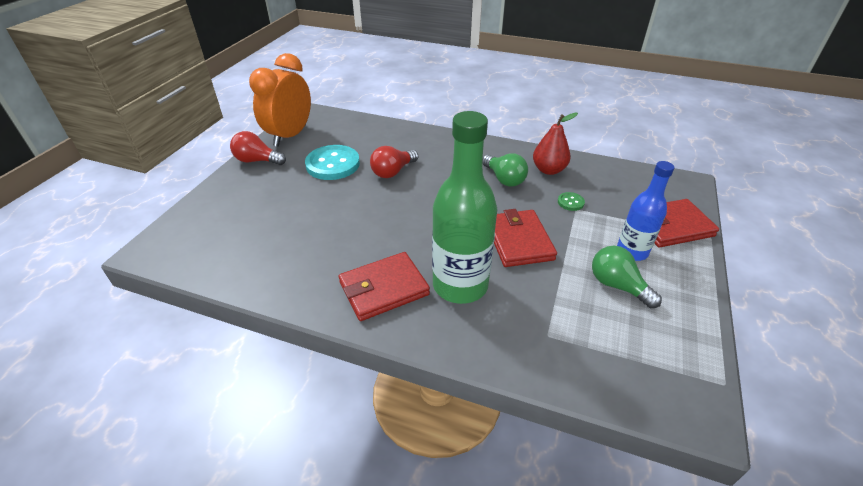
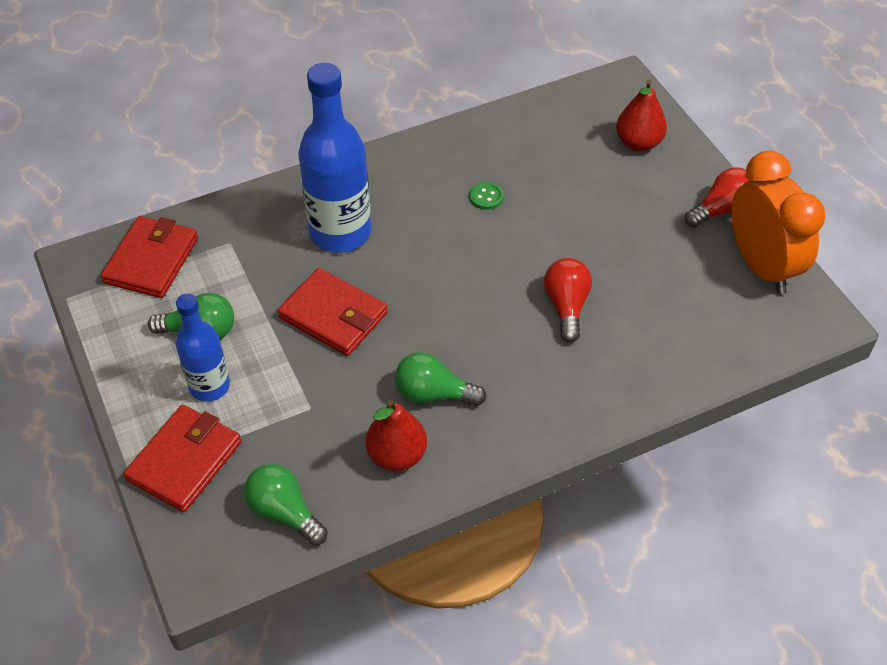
camera: 135 degrees right, 10 degrees up
(220, 212) = (638, 143): none -> red pear
(333, 164) = (643, 266): turquoise button -> none
(384, 289) = (398, 186): red wallet -> red wallet (151, 260)
(460, 285) = (340, 232): green bottle -> blue bottle
(570, 202) = (324, 414): green button -> green button (486, 197)
(626, 180) = (284, 512): none -> green light bulb

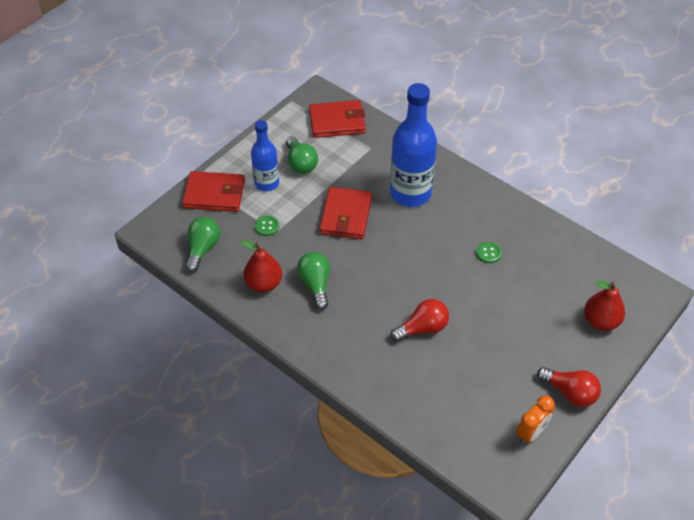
camera: 65 degrees right, 0 degrees up
(293, 415) = (267, 226): none -> green button
(761, 266) = (531, 433): orange clock -> orange clock, size x0.52

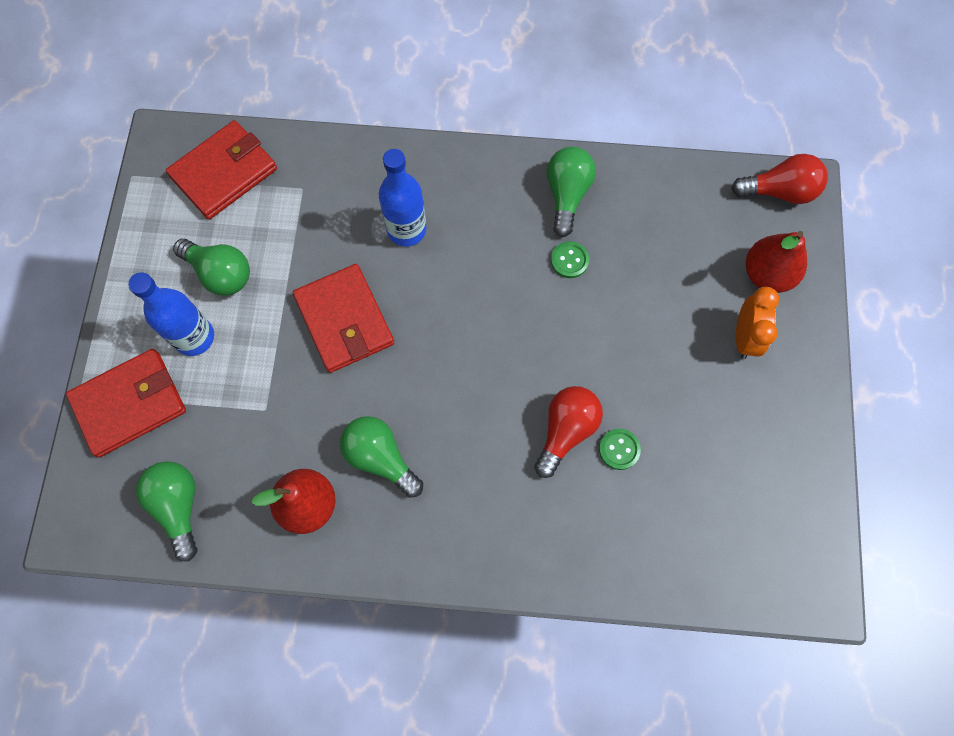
camera: 35 degrees left, 20 degrees up
(267, 226) = (246, 409): green button -> green button (619, 449)
(410, 193) = (406, 230): blue bottle -> blue bottle, size x0.60
(511, 223) = (567, 195): none -> green light bulb
(531, 433) = (795, 493): orange clock -> orange clock (744, 337)
(570, 392) = (800, 403): red light bulb -> red light bulb (779, 191)

